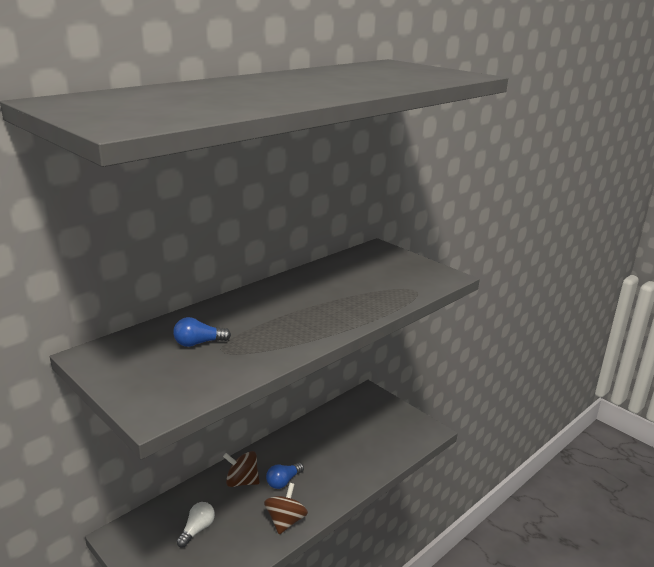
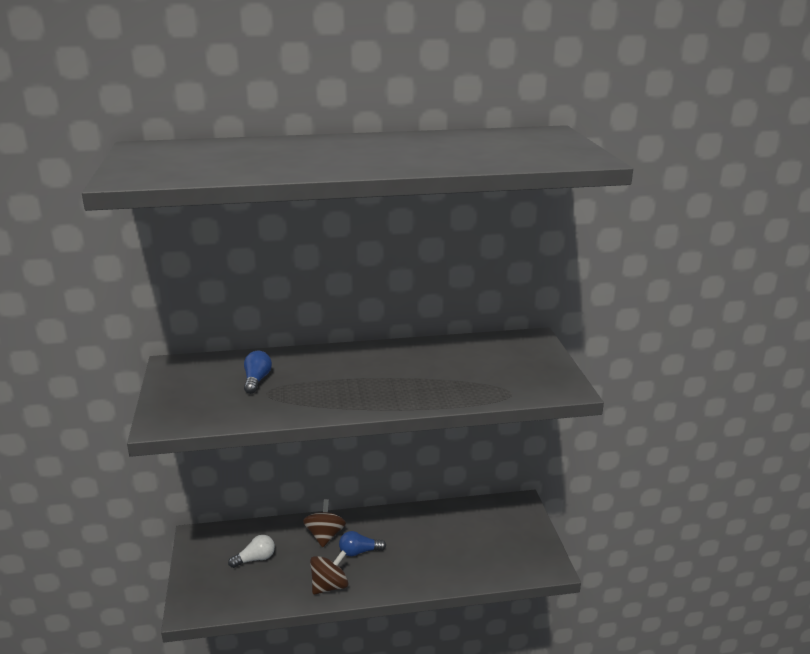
camera: 35 degrees right, 0 degrees up
(198, 343) = (256, 380): blue light bulb -> blue light bulb turned 75 degrees clockwise
(242, 481) = (325, 536): brown spinning top -> brown spinning top turned 45 degrees clockwise

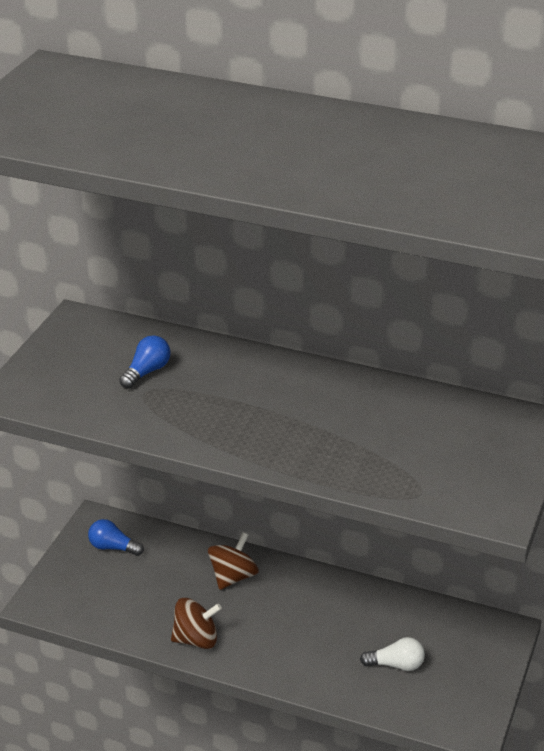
camera: 30 degrees right, 10 degrees up
(255, 559) = (139, 574): white light bulb -> white light bulb (396, 665)
(359, 552) = (257, 612): blue light bulb -> blue light bulb (113, 547)

